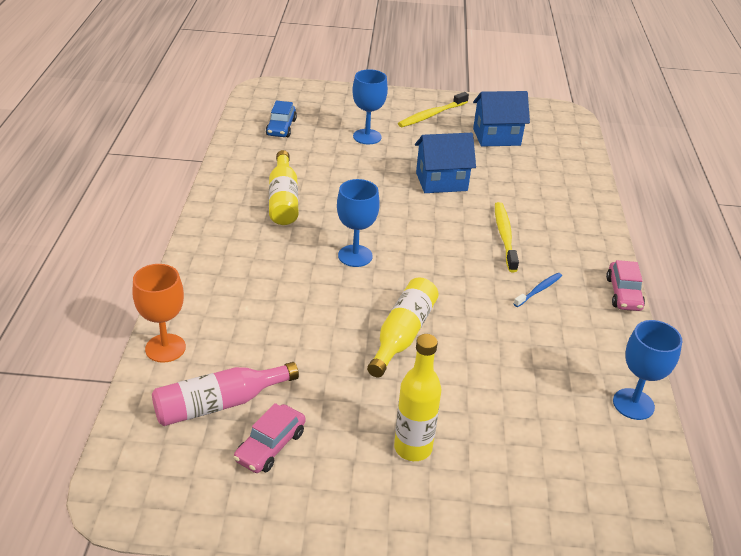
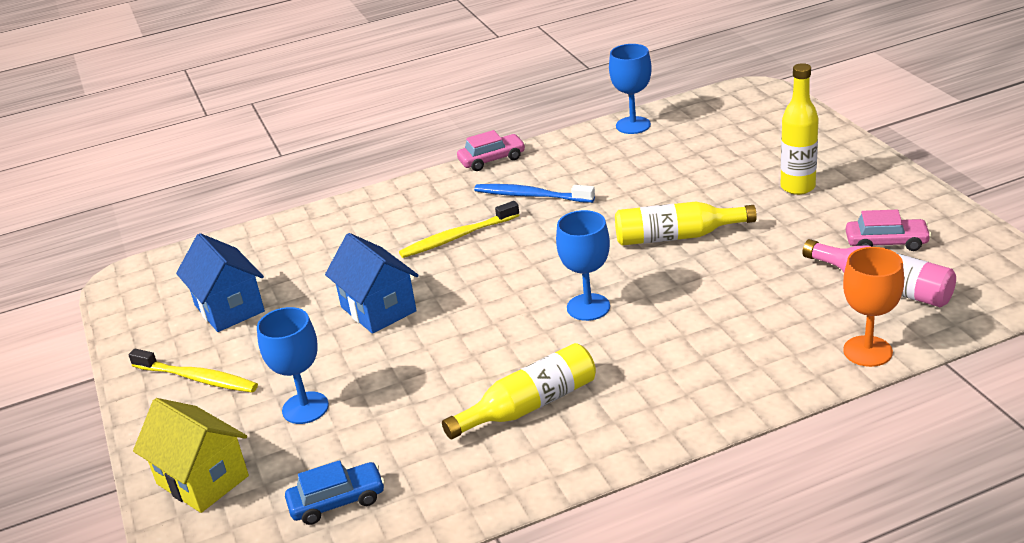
camera: 110 degrees left, 5 degrees down
(342, 101) = (202, 480): none -> yellow house
(539, 290) = (531, 196): blue toothbrush -> blue toothbrush, size x1.62

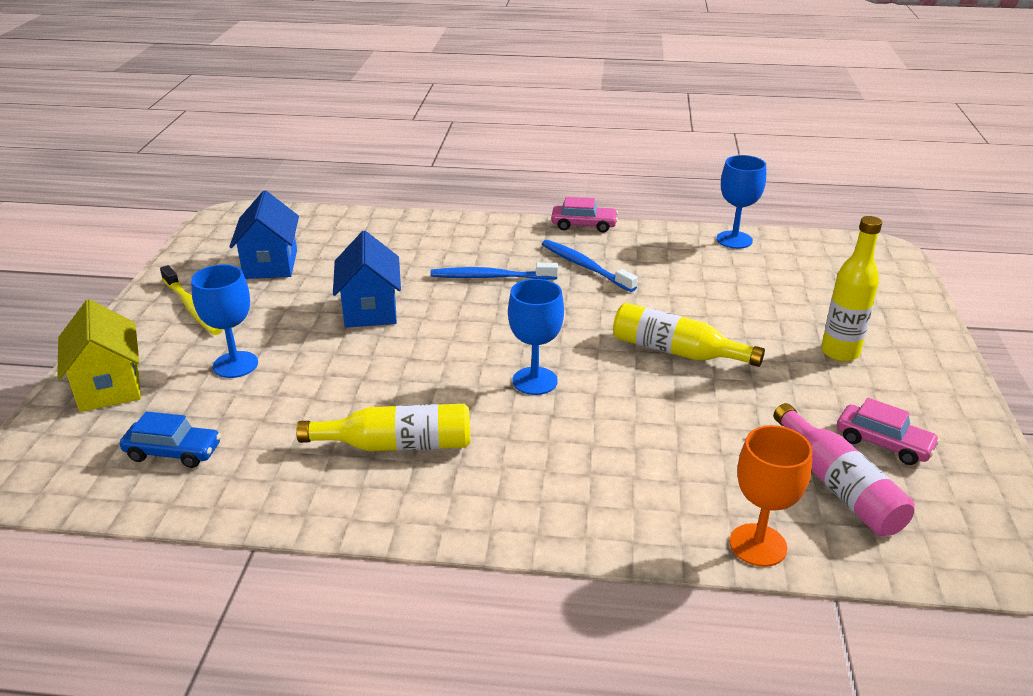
camera: 25 degrees right, 0 degrees up
(457, 237) = (490, 277): yellow toothbrush -> blue toothbrush

